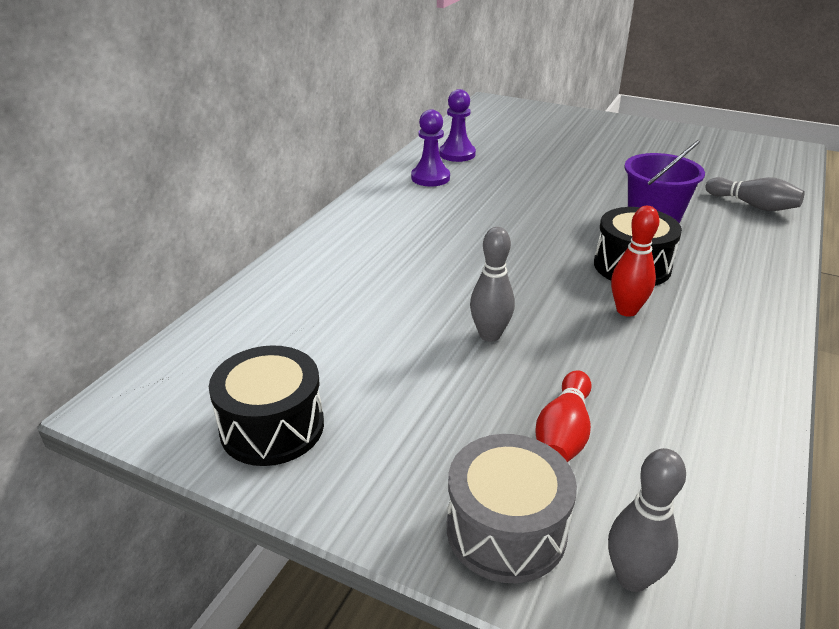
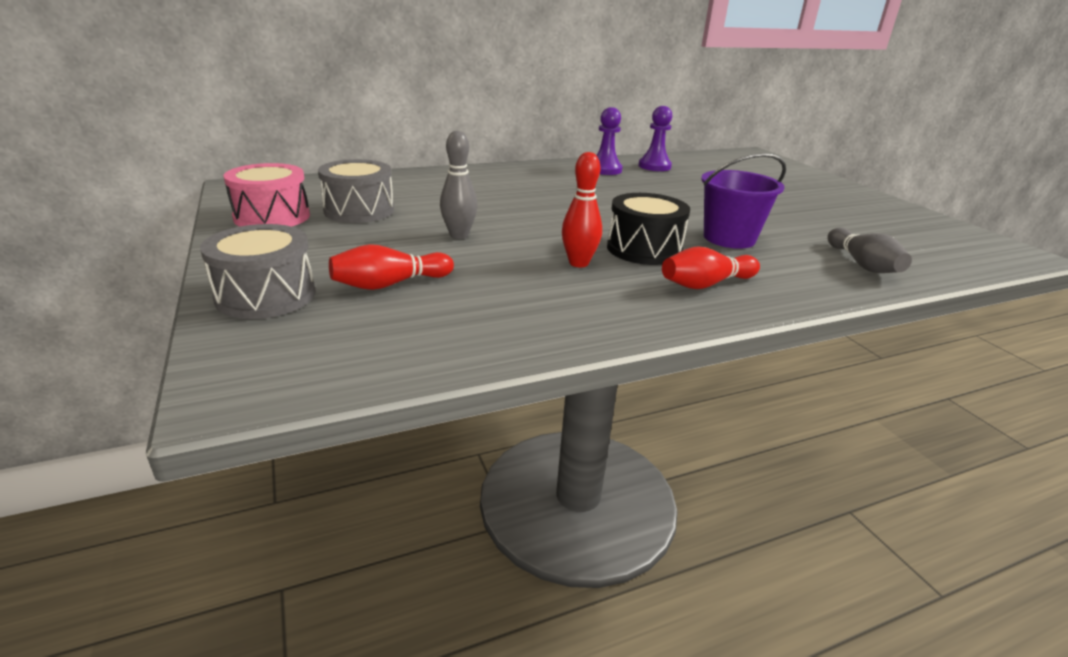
camera: 40 degrees right, 5 degrees down
(272, 427) = (272, 217): black drum -> pink drum
(339, 359) = (359, 210): none -> grey drum
(632, 578) = (269, 345): grey bowling pin -> none
(725, 281) = (706, 284): none -> red bowling pin

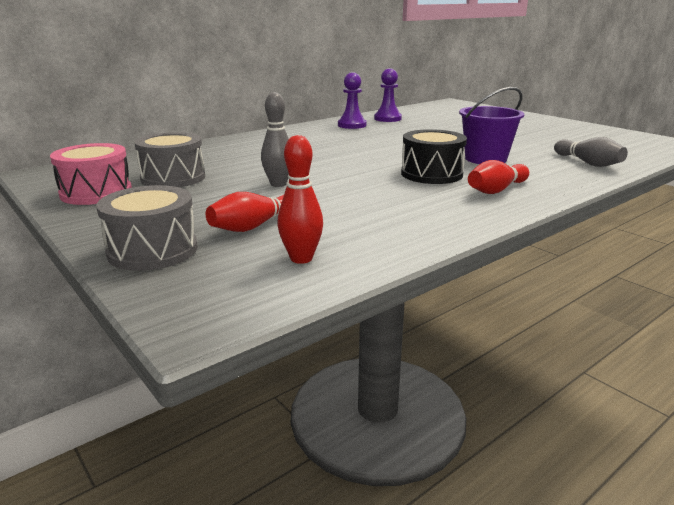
camera: 15 degrees left, 5 degrees down
(578, 263) = (392, 190): red bowling pin -> red bowling pin (301, 258)

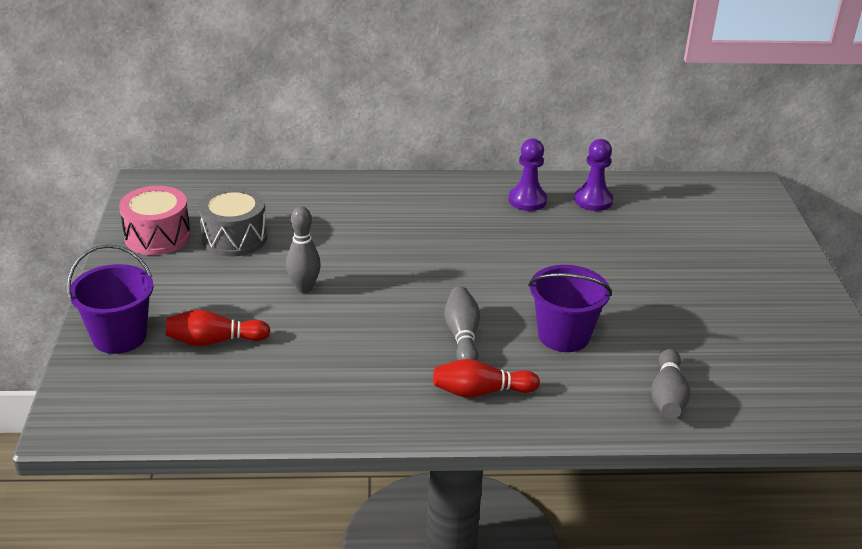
camera: 35 degrees right, 10 degrees up
(153, 250) = (119, 336): grey drum -> purple bucket
(301, 258) = (197, 397): red bowling pin -> none
(431, 174) = (462, 336): black drum -> grey bowling pin

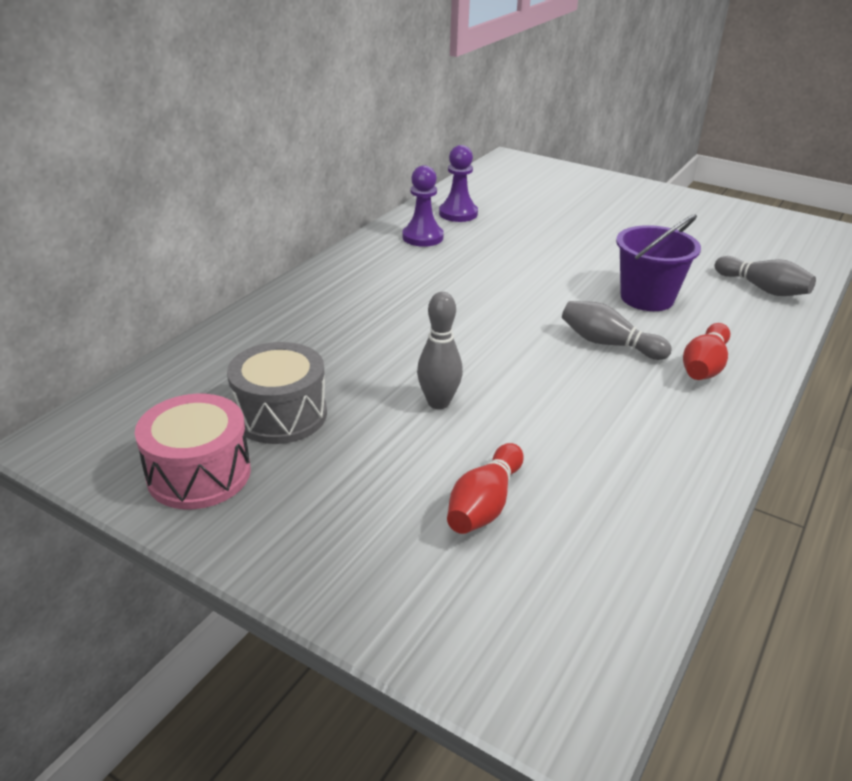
camera: 55 degrees left, 0 degrees up
(119, 336) = (400, 588): purple bucket -> none

